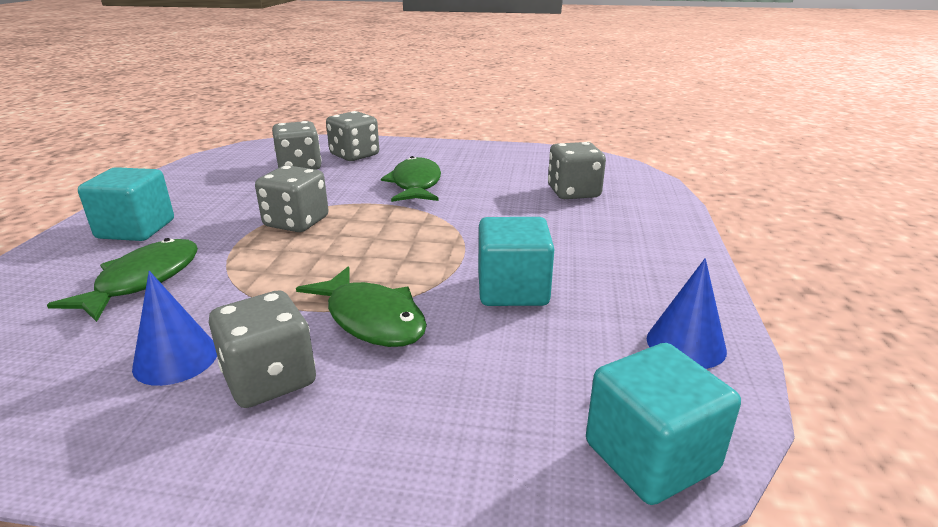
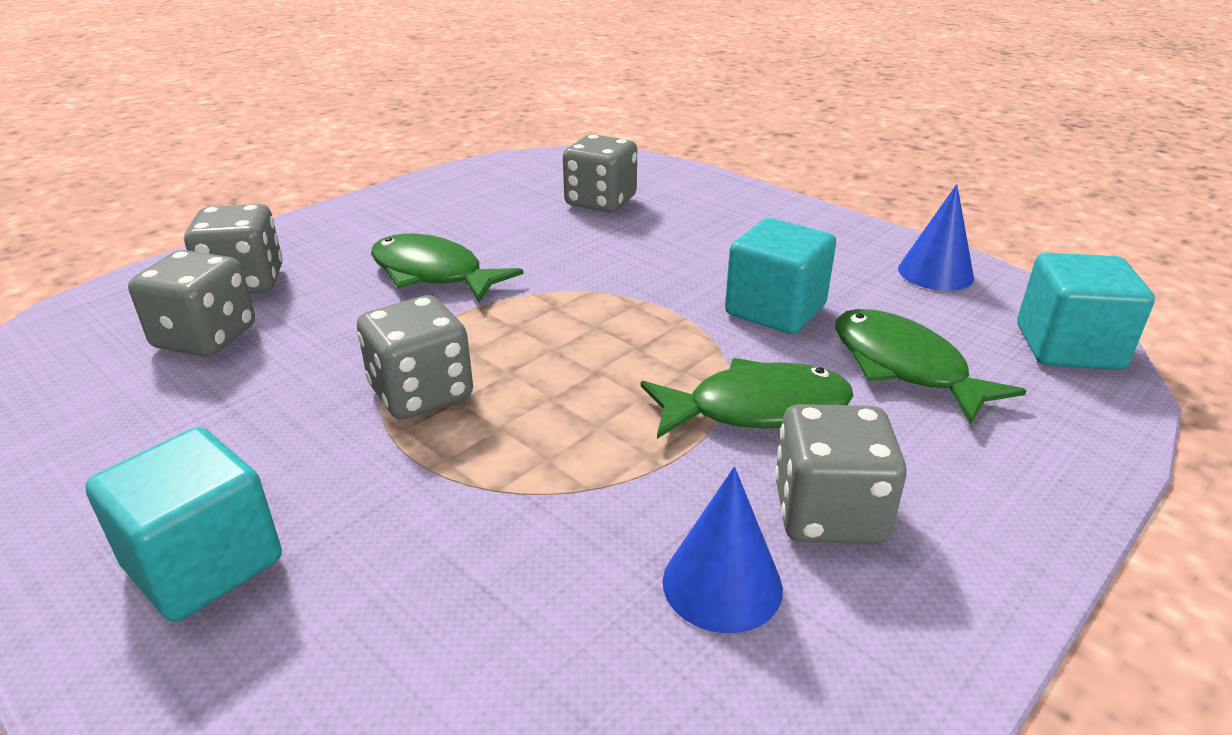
camera: 55 degrees left, 5 degrees up
(143, 281) = (441, 584): green fish -> green fish (904, 367)

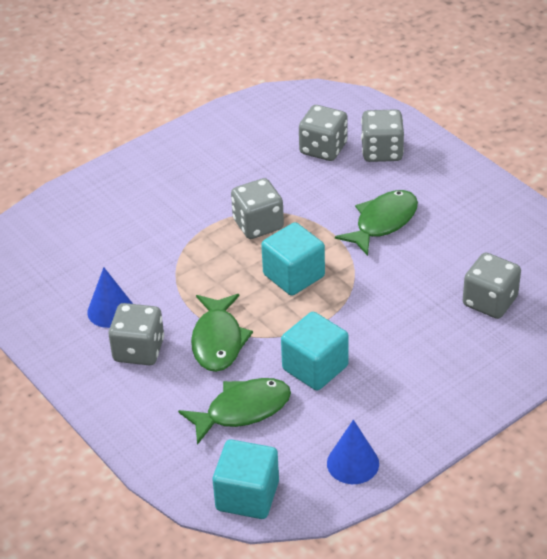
camera: 100 degrees right, 10 degrees up
(204, 564) = (161, 177): turquoise cube -> turquoise cube (294, 275)

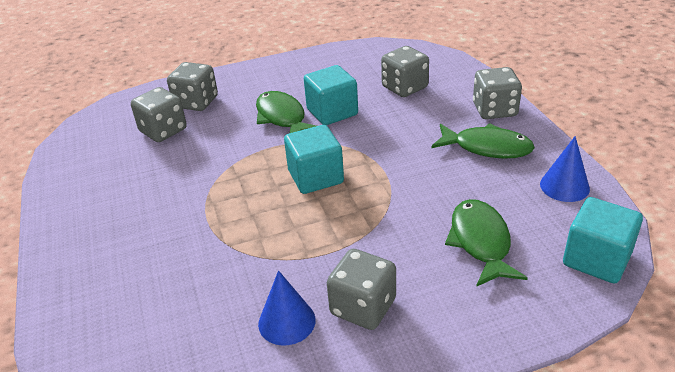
camera: 70 degrees left, 5 degrees down
(218, 341) = (377, 242): green fish -> green fish (487, 147)
(258, 224) = (231, 186): grey dice -> grey dice (494, 110)
(315, 368) = (441, 186): turquoise cube -> turquoise cube (332, 112)

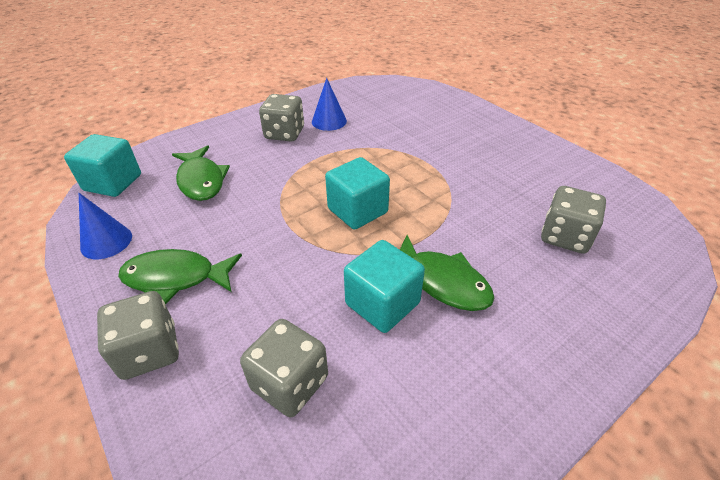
camera: 160 degrees right, 5 degrees up
(196, 102) = (578, 288): grey dice -> none

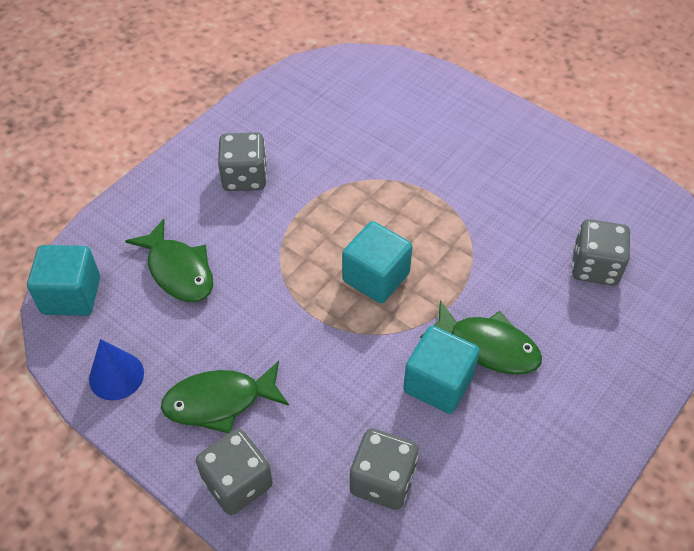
camera: 15 degrees left, 10 degrees up
(329, 121) = (292, 146): blue cone -> none

